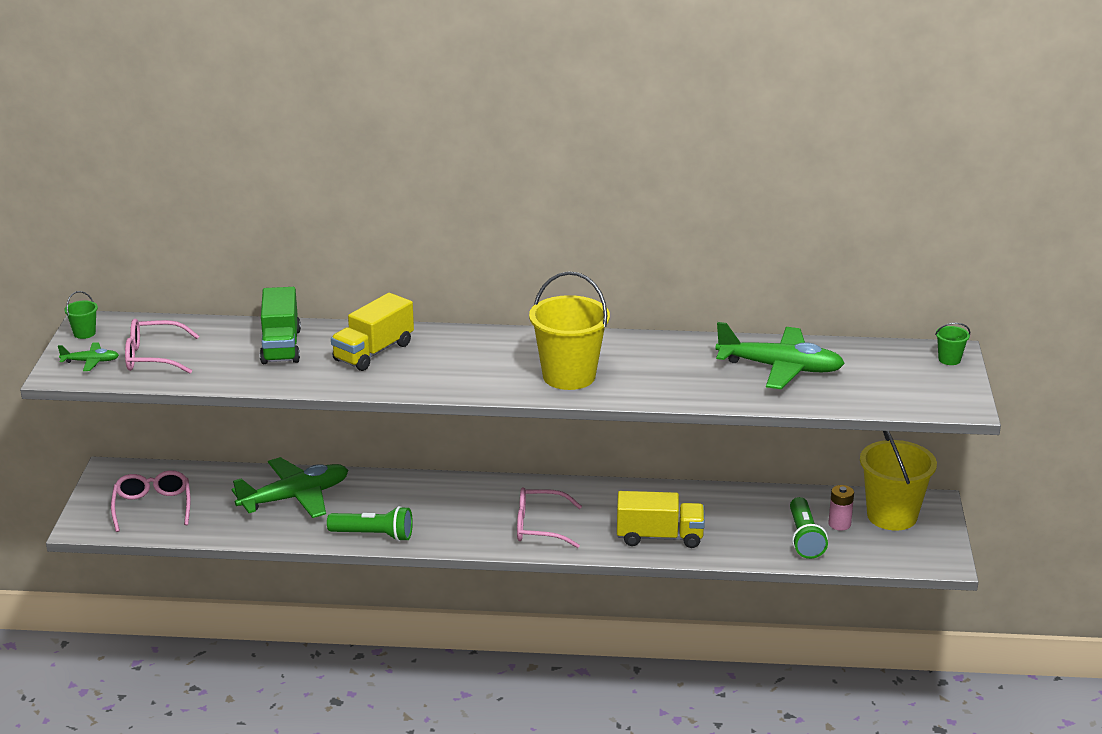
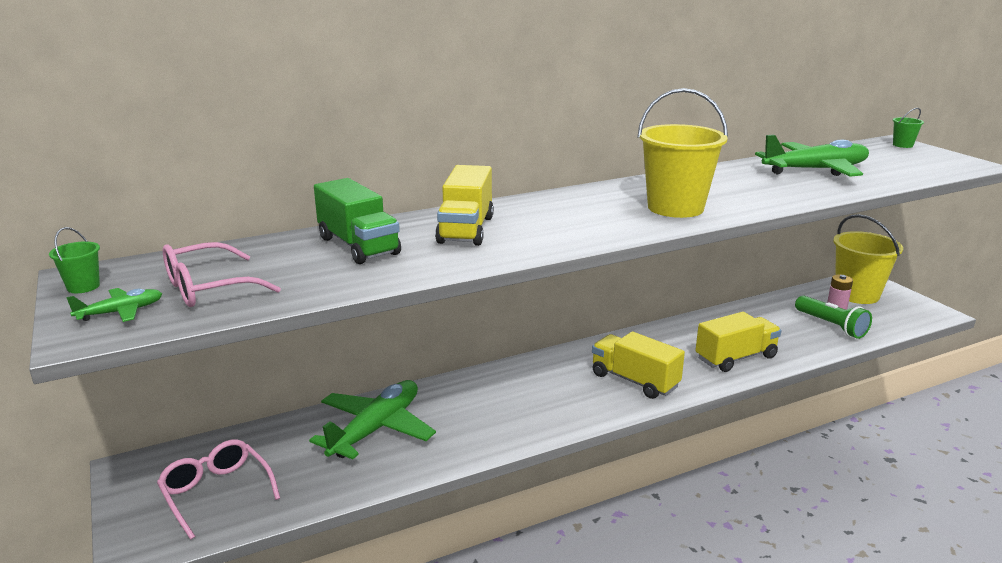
camera: 30 degrees left, 5 degrees down
(374, 535) = (497, 439): green flashlight -> none
(540, 527) = (634, 381): pink glasses -> yellow truck

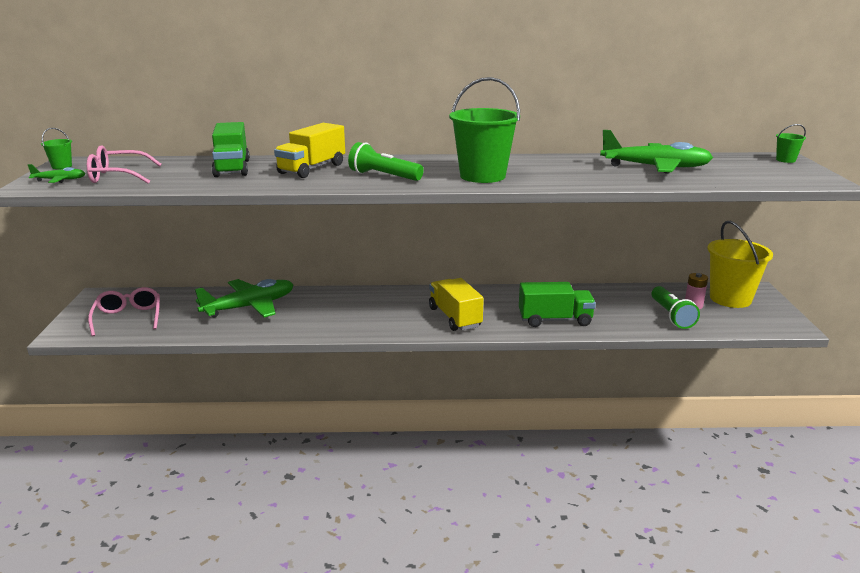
camera: 25 degrees right, 0 degrees up
(570, 226) = (384, 176): none -> green flashlight
(675, 208) = (482, 176): yellow bucket -> green bucket
(735, 358) = (555, 320): yellow truck -> green truck

